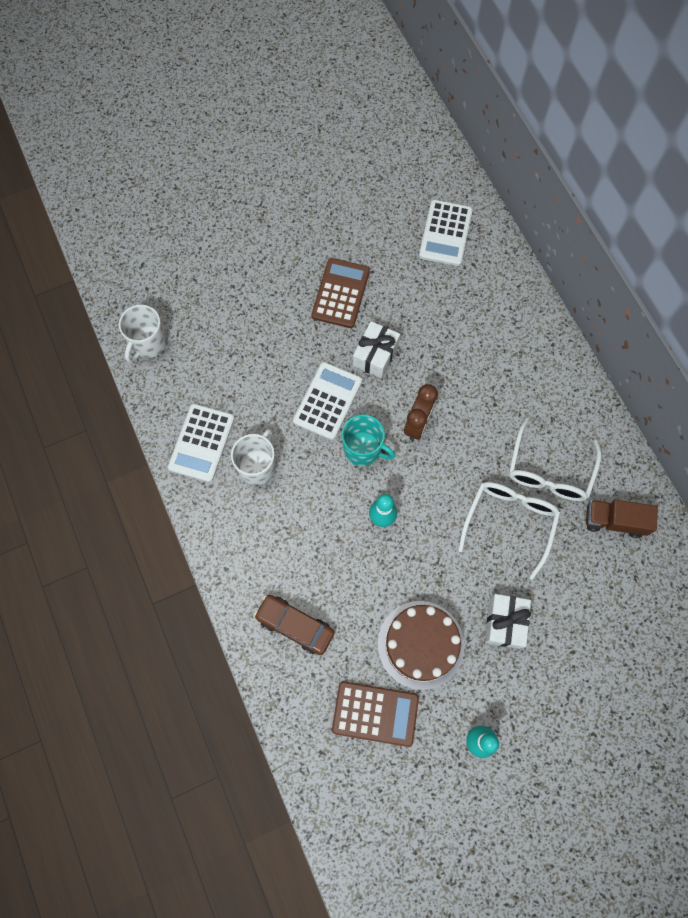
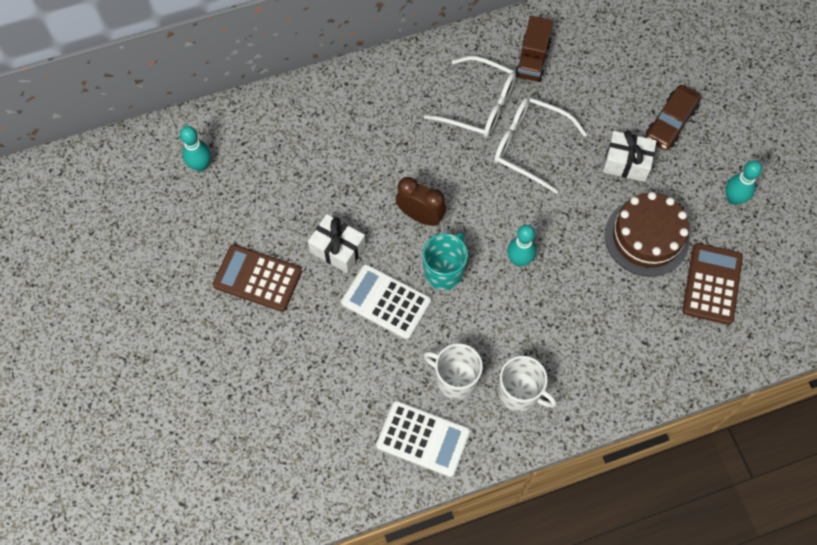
camera: 85 degrees left, 5 degrees down
(148, 343) = (291, 497): white mug -> white mug (520, 393)
(295, 625) = (628, 352): brown car -> brown car (670, 122)
(445, 233) = (200, 165): white calculator -> turquoise bowling pin

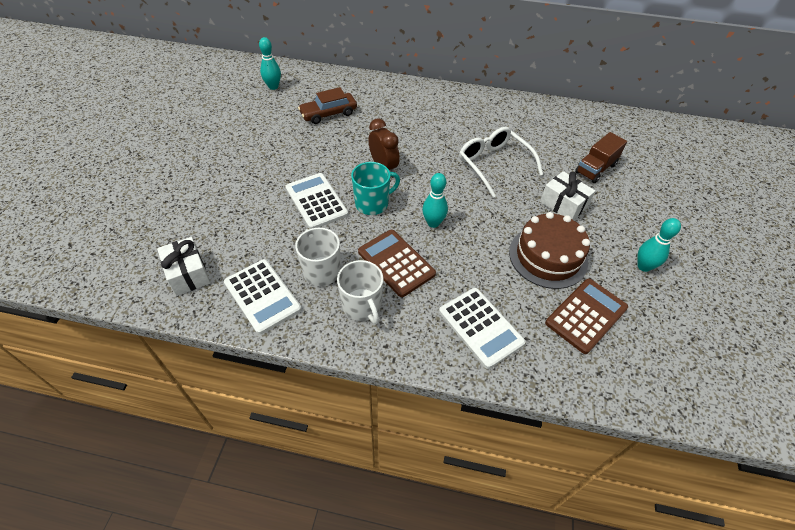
camera: 30 degrees right, 15 degrees down
(257, 278) = (248, 151): brown calculator -> brown calculator (396, 263)
(338, 249) = (313, 159): white gift -> white gift (188, 274)
(479, 105) = (475, 130): white glasses -> none
(532, 60) = (532, 123): brown truck -> brown truck (595, 169)
(633, 350) = (480, 327): none -> white calculator
(670, 122) = (617, 197): brown car -> brown car (328, 114)

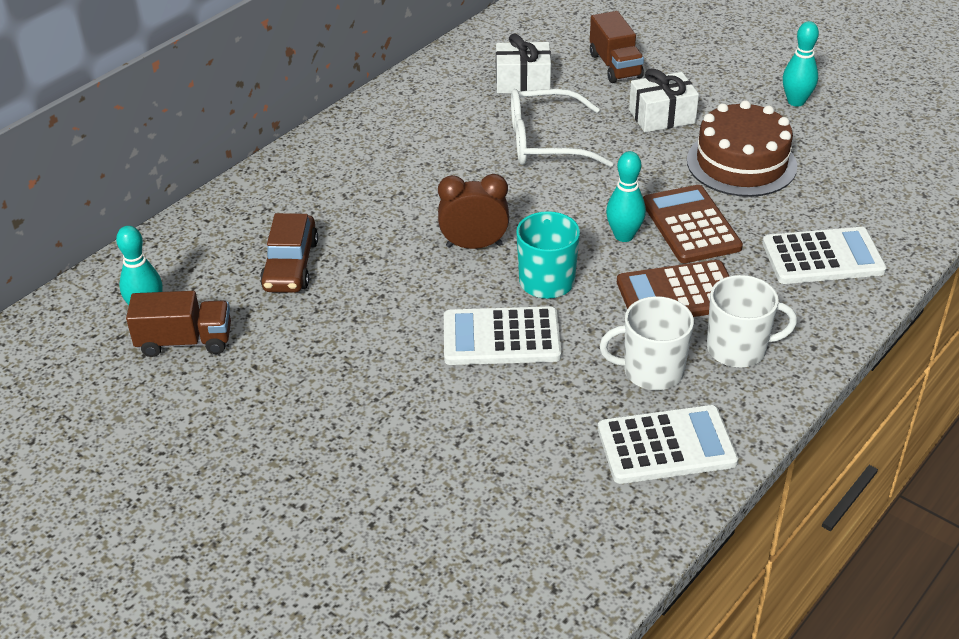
camera: 60 degrees left, 10 degrees down
(188, 274) = (572, 524): white gift -> white gift (523, 82)
(259, 104) = (185, 341): none -> brown truck
(586, 315) = (844, 171): brown calculator -> brown calculator (690, 225)

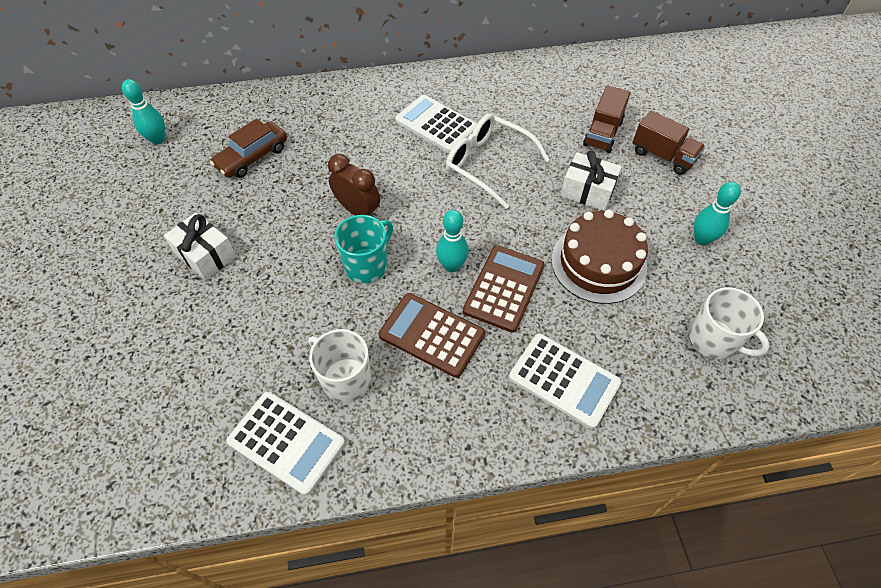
camera: 40 degrees right, 15 degrees up
(185, 341) = (150, 170): brown truck -> brown truck (662, 156)
(501, 337) = (294, 286): white calculator -> white calculator (436, 125)
(523, 82) = (527, 111): white gift -> white gift (205, 255)
(738, 349) = (417, 407): white mug -> white mug (713, 340)

